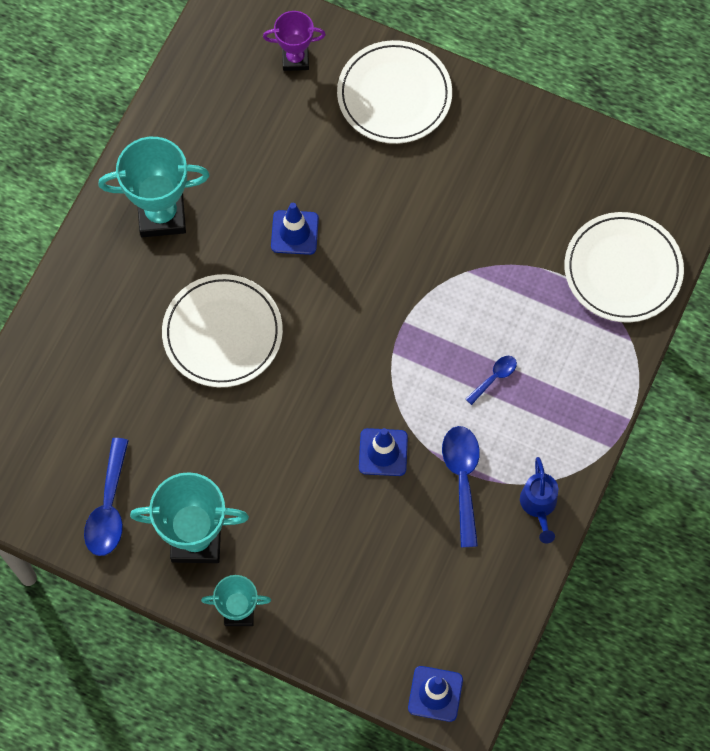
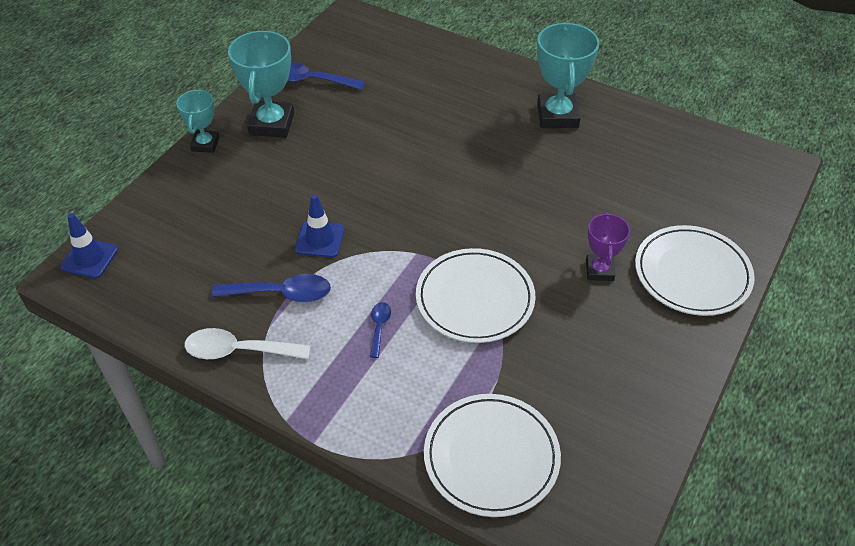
camera: 95 degrees right, 20 degrees down
(222, 333) = (447, 146): white plate -> white plate (475, 299)
(294, 232) = (540, 194): blue traffic cone -> none
(295, 59) = (722, 204): purple trophy -> purple trophy (599, 270)
(494, 378) = (379, 327): blue spoon -> blue spoon turned 135 degrees counterclockwise
(539, 505) = (239, 351): blue watering can -> white spoon

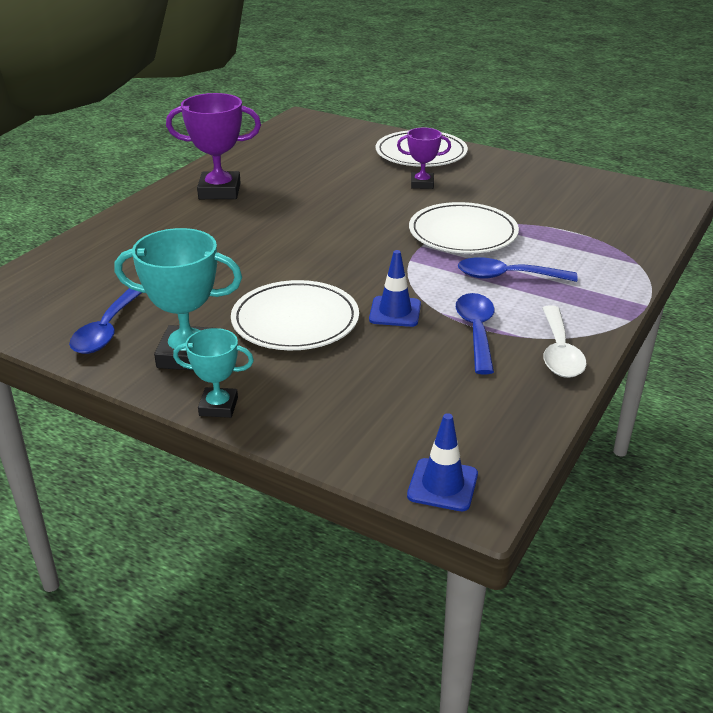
camera: 90 degrees left, 15 degrees down
(379, 327) = (507, 276): blue spoon -> blue spoon, size x1.86
(491, 457) = (622, 230): white plate -> white plate (295, 320)
(557, 116) = (219, 191): turquoise trophy -> purple trophy

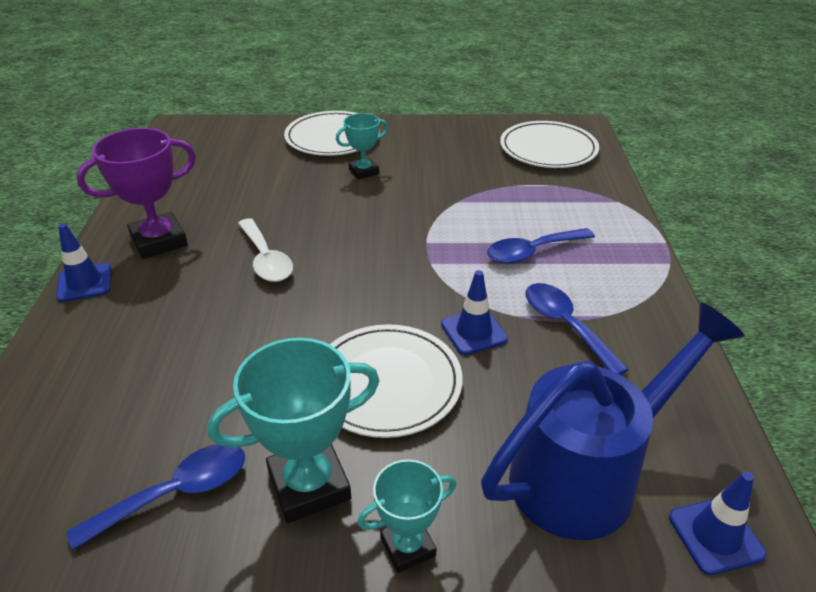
camera: 30 degrees left, 5 degrees up
(106, 330) = (175, 493): blue spoon -> blue spoon turned 105 degrees counterclockwise
(149, 203) = (84, 283): none -> blue traffic cone
(386, 418) = (587, 474): none -> blue watering can
(422, 184) = (364, 171): purple trophy -> turquoise trophy
(463, 233) = (450, 216): white plate -> white plate (548, 149)
(559, 352) = (652, 320): white spoon -> white spoon (266, 259)

